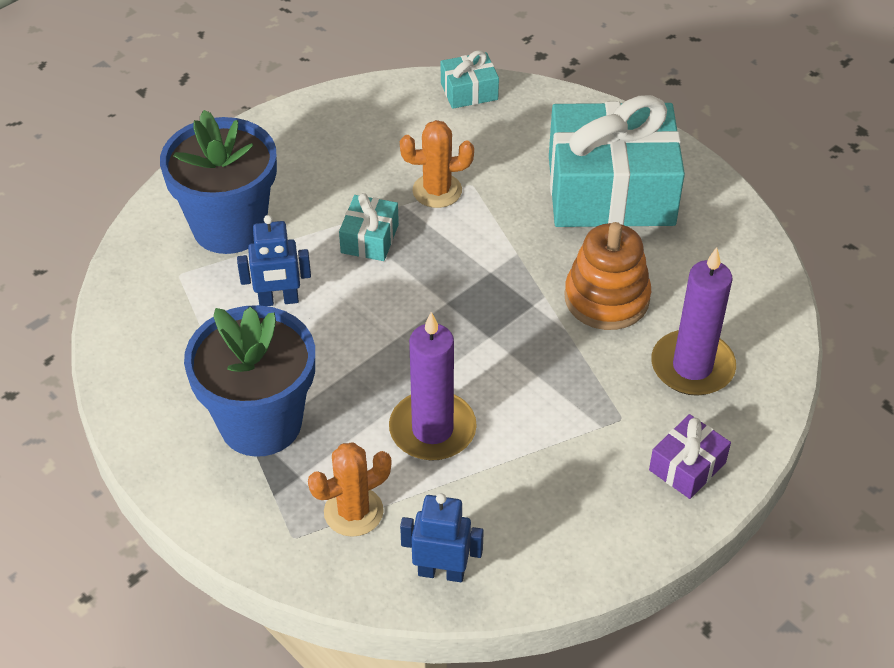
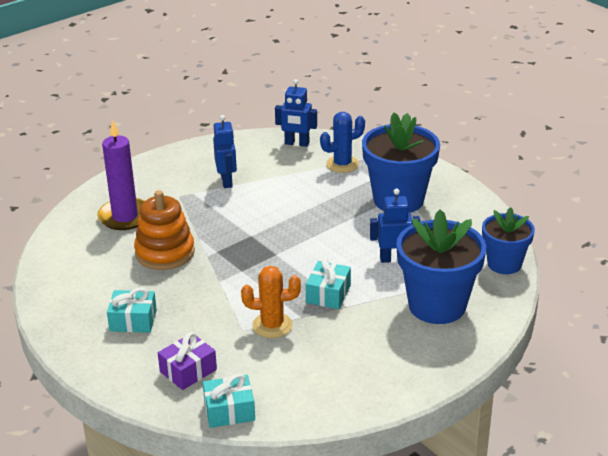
camera: 175 degrees left, 15 degrees down
(124, 298) = (504, 264): none -> blue flower pot
(353, 512) = (342, 164): orange cactus -> blue cactus
(432, 429) = (294, 194): purple candle -> none
(551, 457) = (227, 181): none -> blue robot
(611, 190) = (133, 320): turquoise gift -> turquoise gift, size x0.43
(687, 466) = (151, 175): purple gift -> purple gift (188, 370)

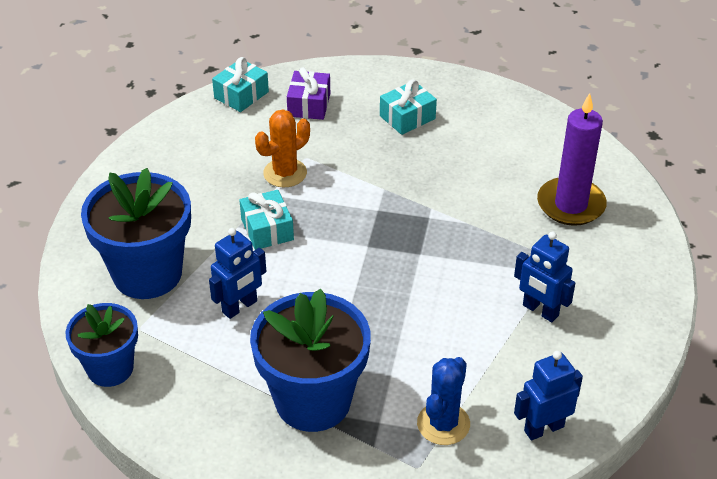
camera: 140 degrees right, 10 degrees up
(165, 252) = (473, 189): orange stacking toy -> none

